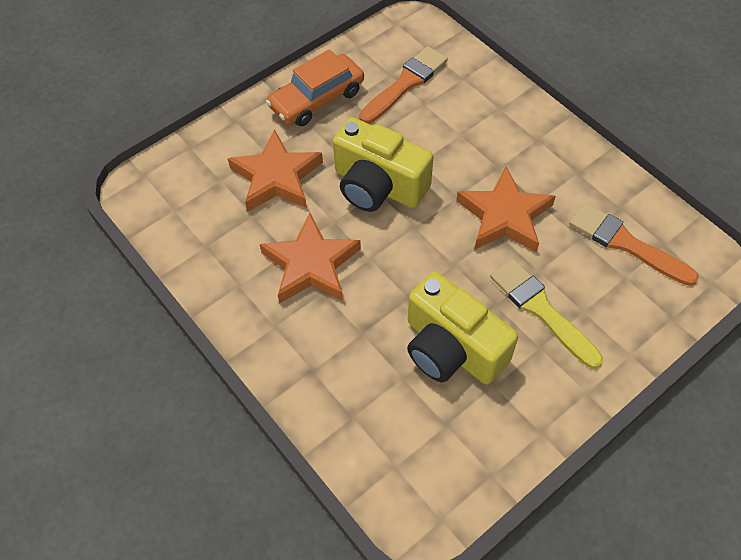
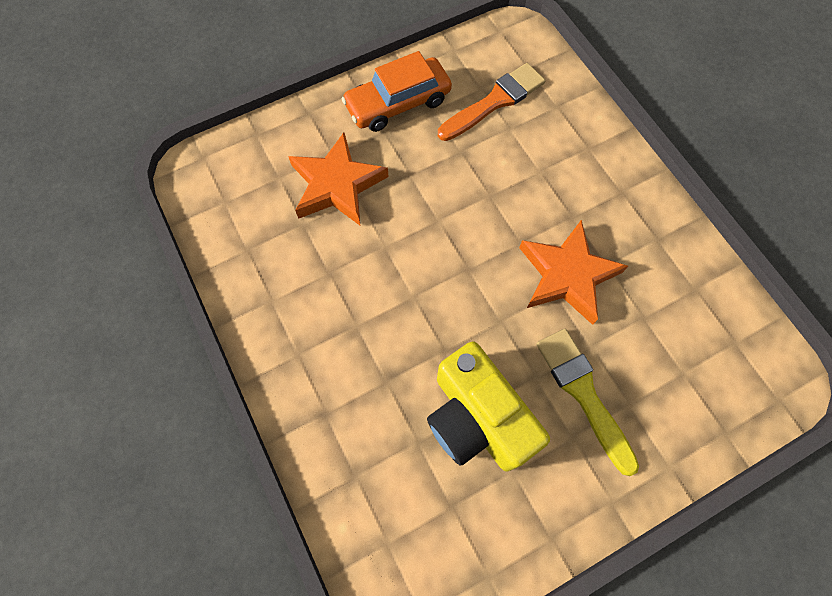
camera: 10 degrees right, 10 degrees up
(311, 265) = (350, 292): orange star -> none
(378, 186) = (440, 214): yellow camera -> none
(625, 243) = (693, 333): orange brush -> none

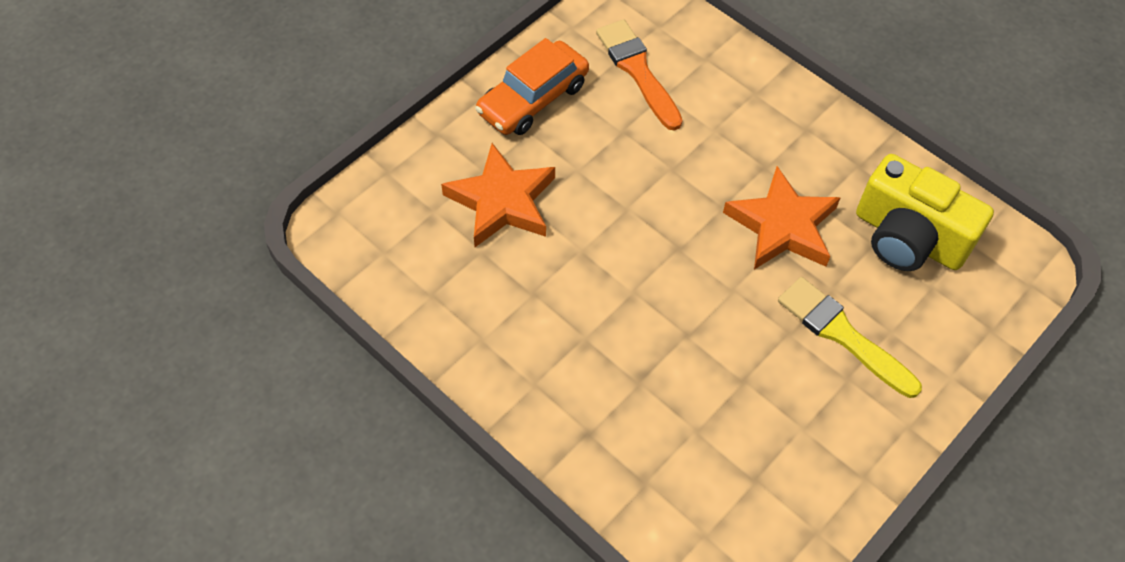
camera: 20 degrees left, 10 degrees down
(477, 418) = (747, 390): yellow camera -> yellow camera (908, 238)
(494, 101) = (637, 71): orange brush -> orange brush turned 60 degrees counterclockwise

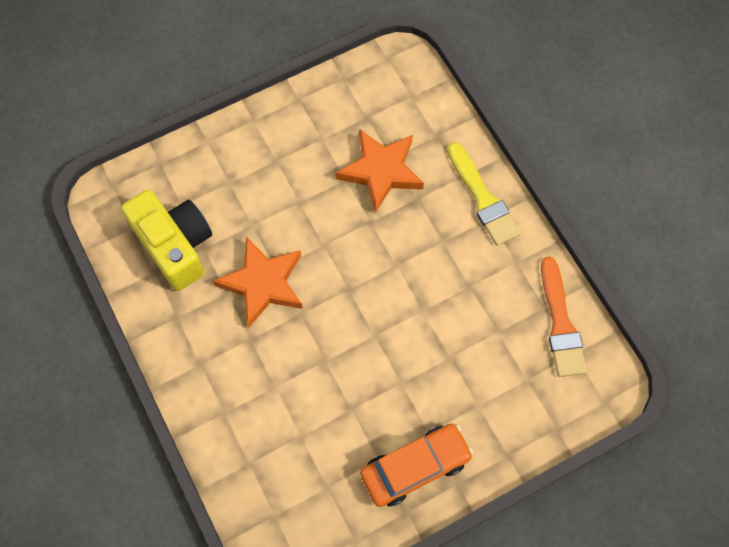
camera: 160 degrees left, 10 degrees up
(502, 201) = (470, 371): orange star -> orange star (381, 171)
(637, 71) = (314, 469): orange brush -> orange brush (560, 323)
(842, 334) = (263, 190): yellow brush -> yellow brush (483, 198)

